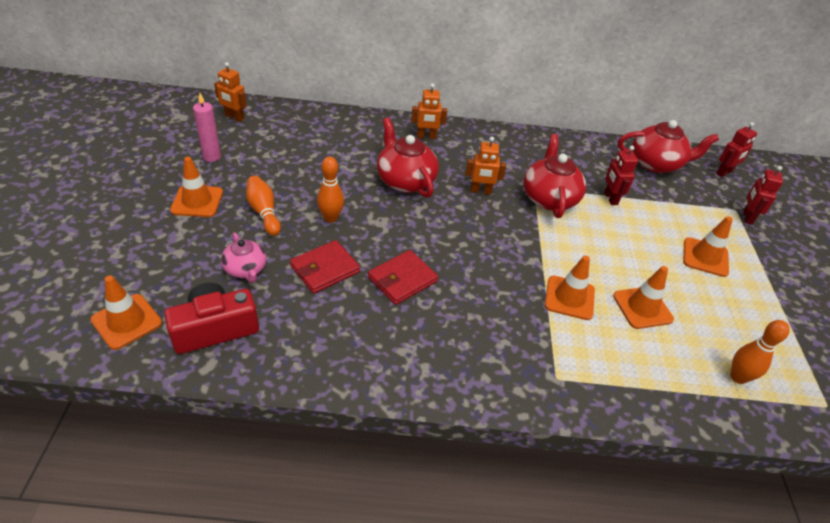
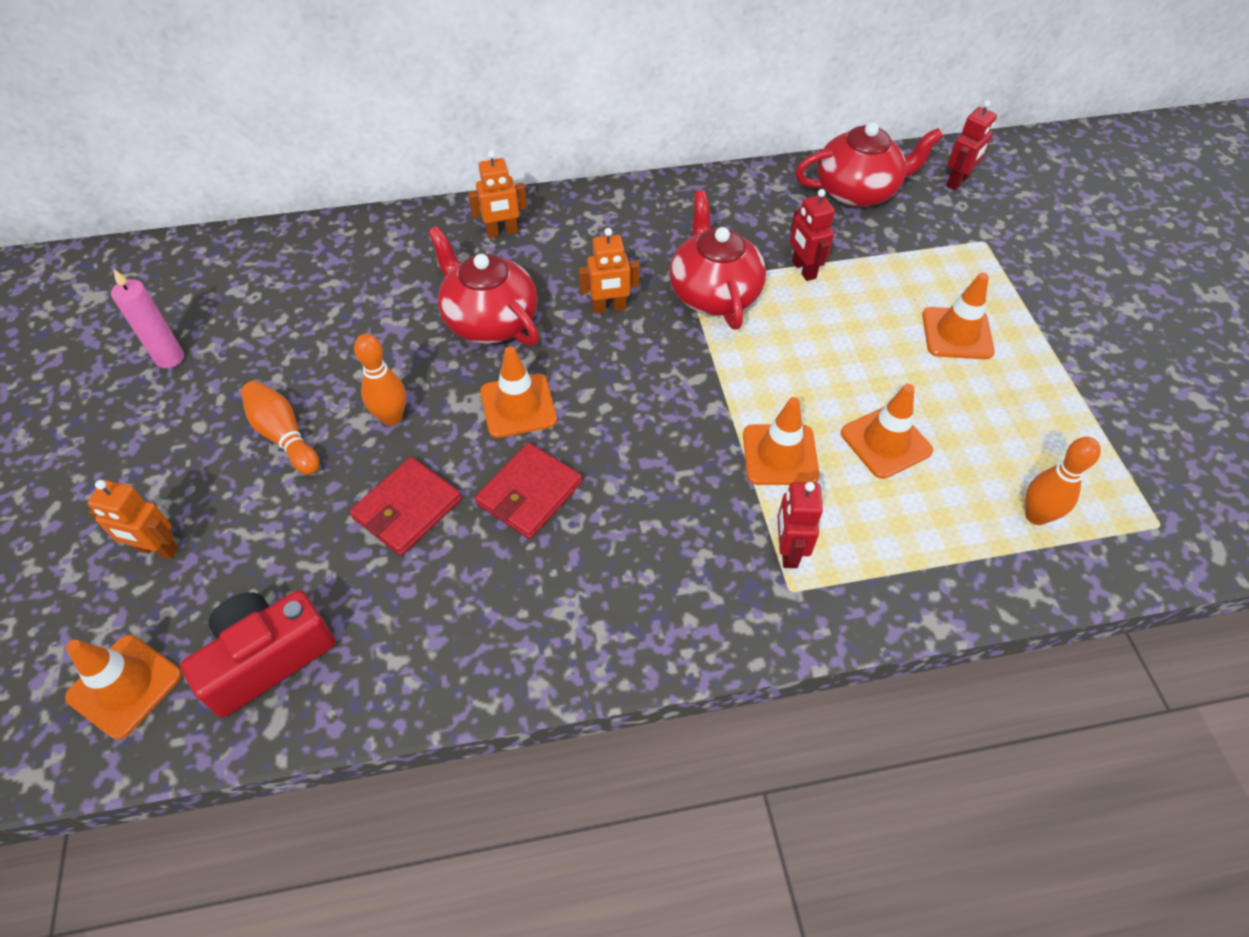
camera: 10 degrees left, 10 degrees up
(197, 201) = (171, 445): orange traffic cone -> orange traffic cone (518, 406)
(234, 117) = (184, 275): orange robot -> orange robot (157, 549)
(246, 269) = (285, 544): pink teapot -> none
(747, 217) = (1003, 250): red robot -> red robot (788, 550)

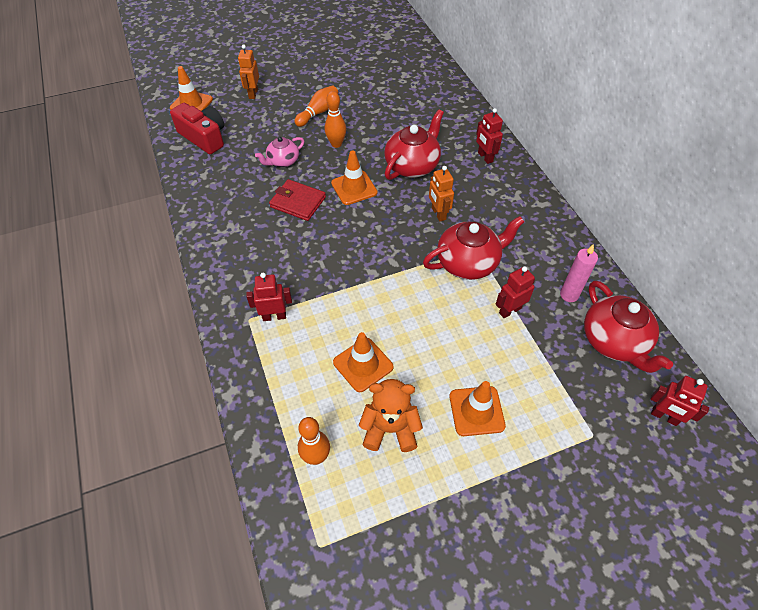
camera: 80 degrees right, 0 degrees up
(170, 358) = (356, 67): pink candle -> pink candle (569, 295)
(407, 509) = (283, 161): red wallet -> pink teapot
(502, 232) = (485, 157): orange robot -> red robot
(780, 455) = (342, 308): orange traffic cone -> none
(988, 426) = (390, 429): none -> orange teddy bear

